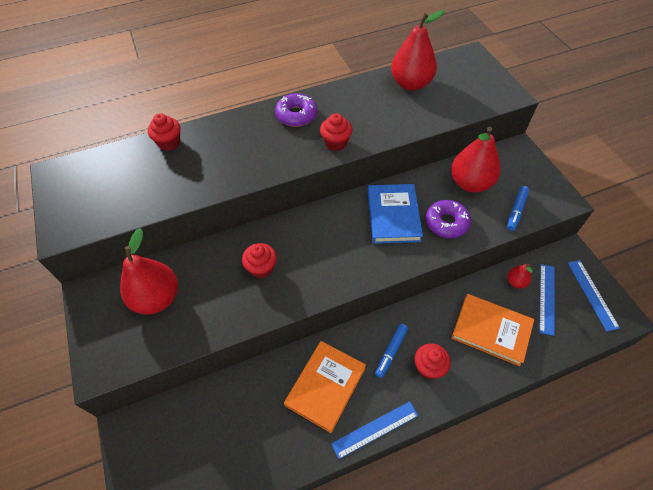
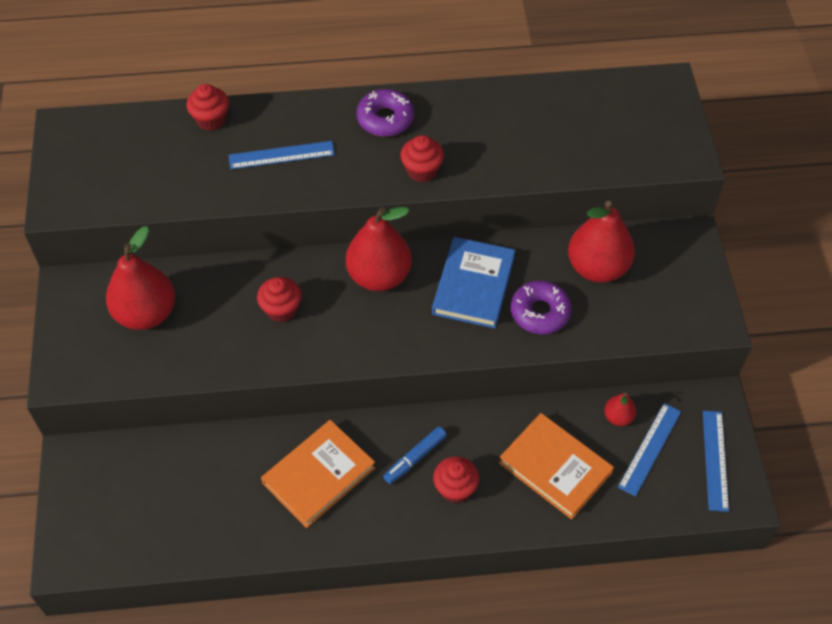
camera: 15 degrees right, 0 degrees up
(375, 429) = (360, 539): blue ruler -> blue ruler (281, 155)
(411, 84) = (559, 108): red pear -> red pear (379, 276)
(516, 211) = (641, 320): blue marker -> none

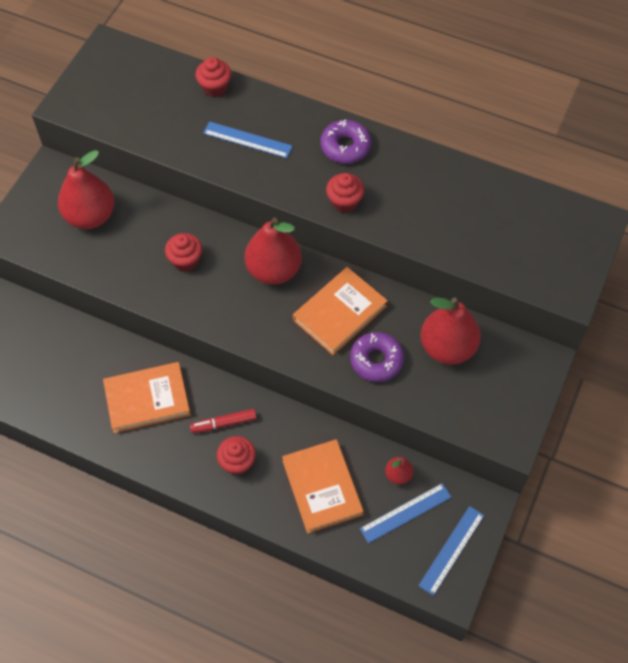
camera: 30 degrees right, 5 degrees up
(415, 458) = (223, 423): blue marker -> red marker
(473, 285) = (339, 313): blue book -> orange book

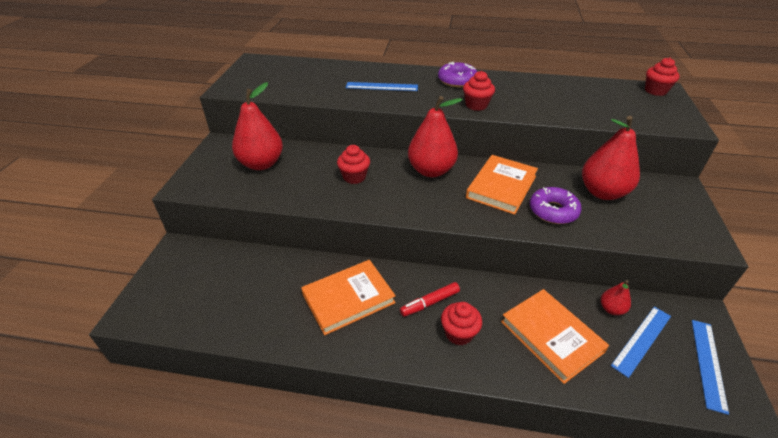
camera: 15 degrees left, 20 degrees down
(215, 88) = (343, 68): red cupcake -> red cupcake (655, 91)

